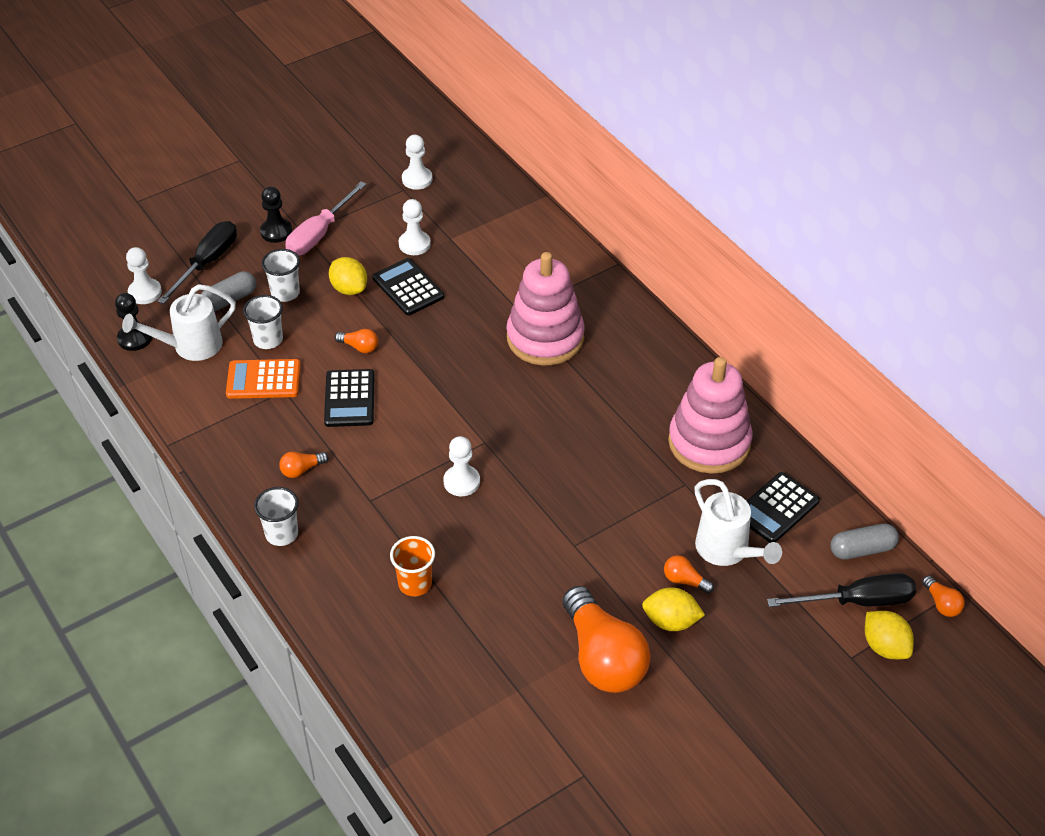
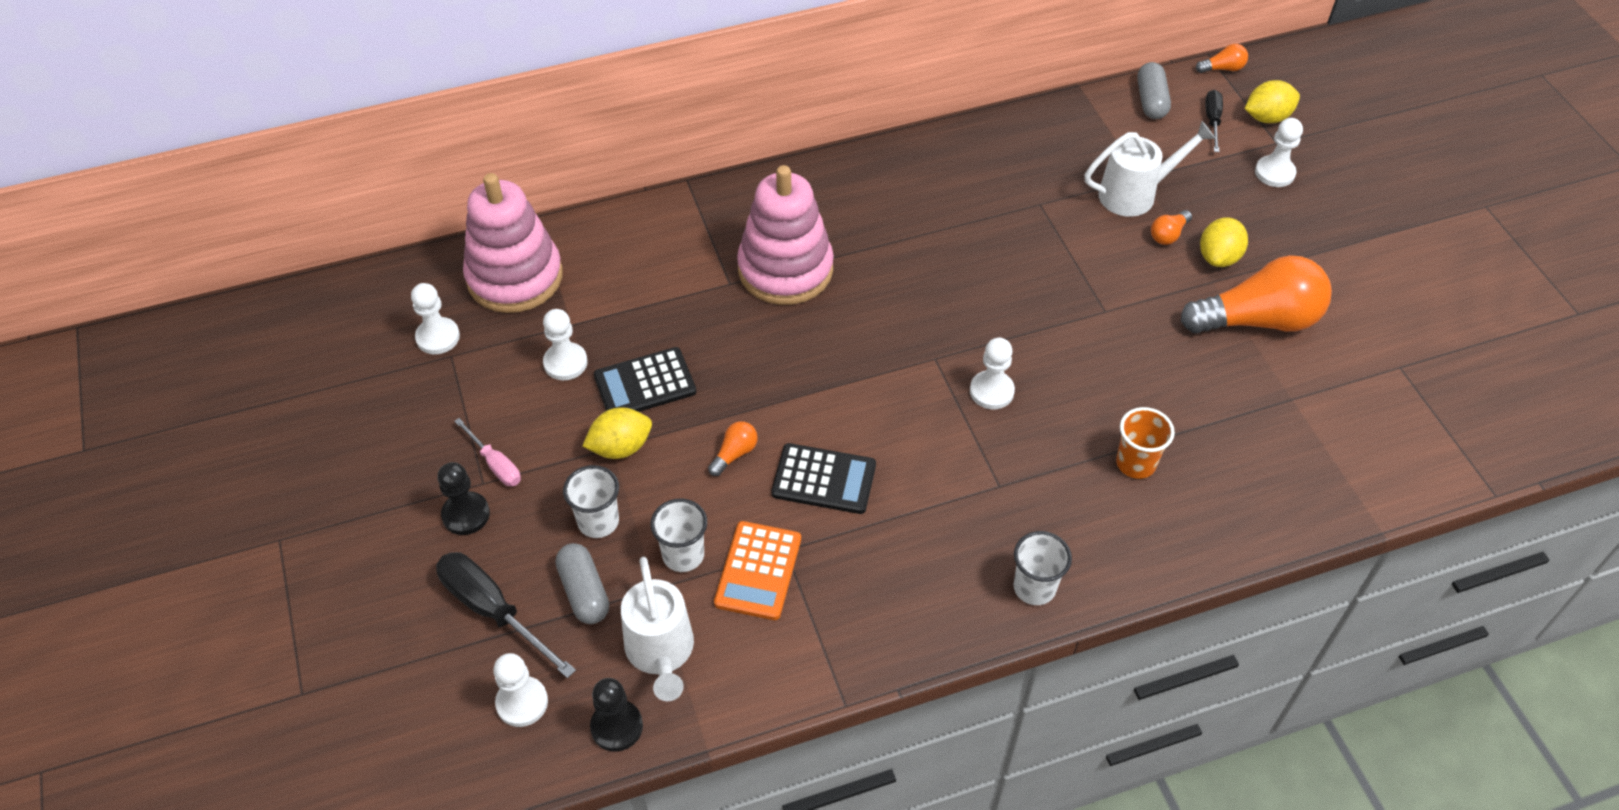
camera: 75 degrees left, 5 degrees up
(301, 470) = (932, 550): orange light bulb -> none
(319, 234) = (495, 464): pink screwdriver -> pink screwdriver, size x0.59
(709, 442) = (987, 171): pink stacking toy -> pink stacking toy (515, 277)
(776, 508) = (1087, 145): black calculator -> none
(805, 658) = (1274, 173): none -> white pawn
(857, 601) = (1212, 121): black screwdriver -> black screwdriver, size x0.59

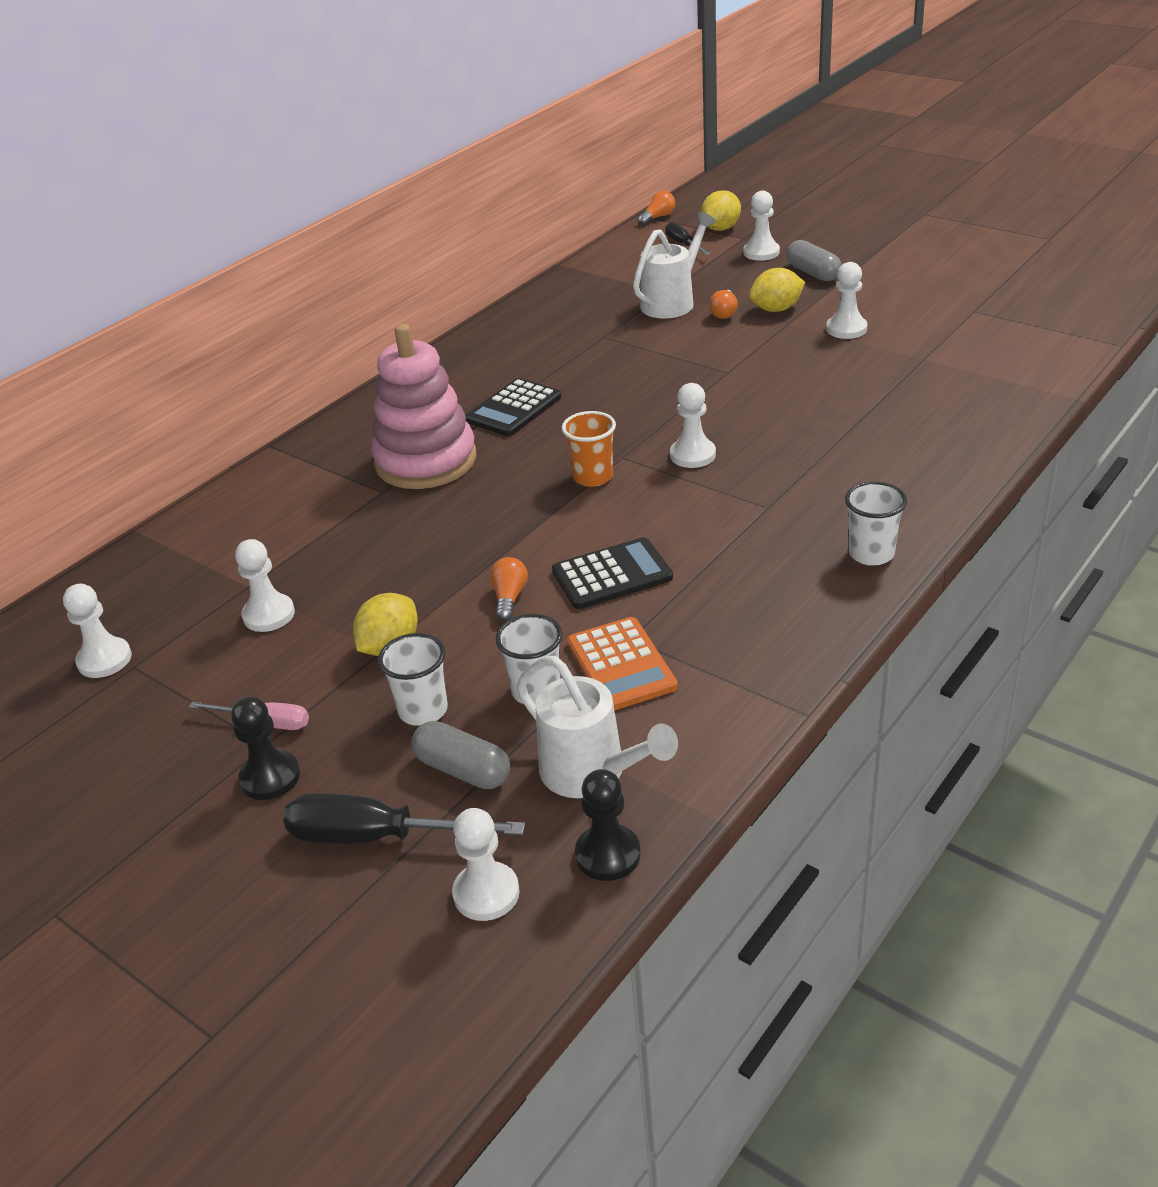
camera: 30 degrees left, 15 degrees down
(515, 277) = (151, 580): pink stacking toy -> none
(645, 384) = (368, 592): black calculator -> black calculator (514, 409)
(1135, 463) = (857, 444): orange cup -> orange cup (593, 477)
(1151, 101) = (624, 251): grey capsule -> grey capsule (813, 273)
(1218, 257) = (776, 309): yellow lemon -> yellow lemon turned 75 degrees clockwise
(1258, 320) = (846, 329): orange light bulb -> white pawn

